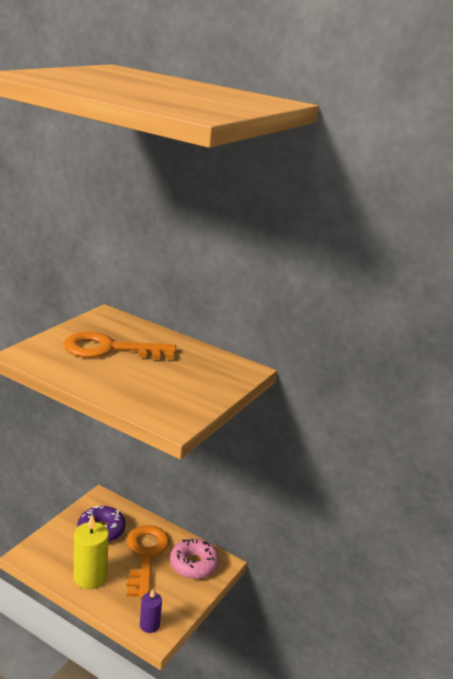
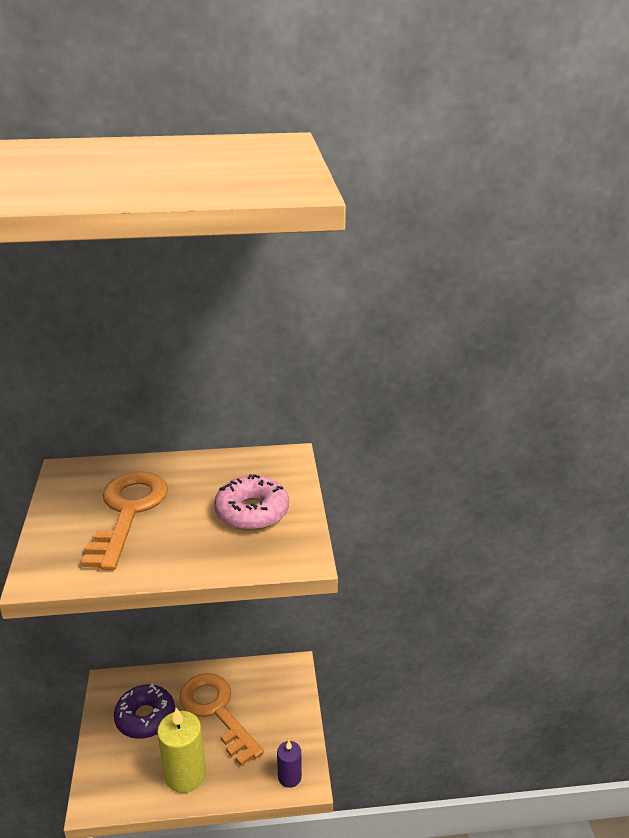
camera: 35 degrees left, 5 degrees up
(110, 349) = (128, 512): orange key -> orange key turned 135 degrees clockwise
(194, 564) = (269, 687): pink donut -> pink donut (252, 512)

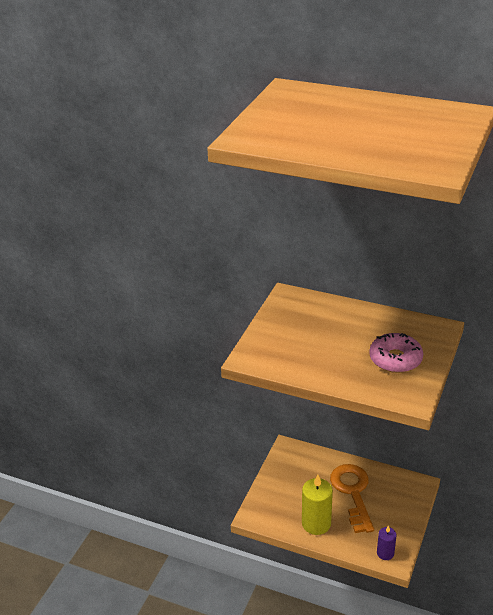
camera: 30 degrees right, 5 degrees up
(128, 512) = (315, 334): orange key -> none
(145, 717) = (303, 478): purple donut -> none

